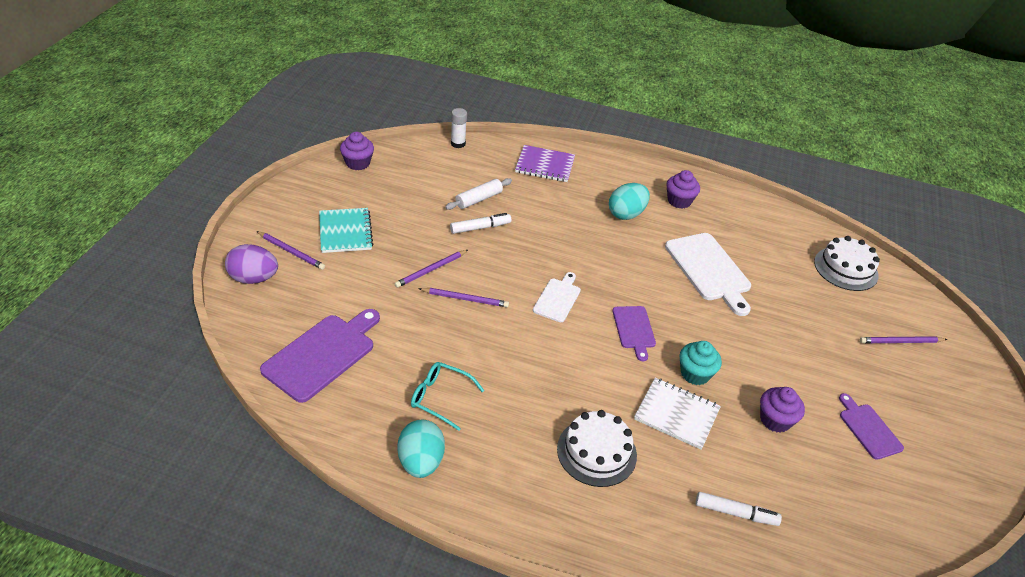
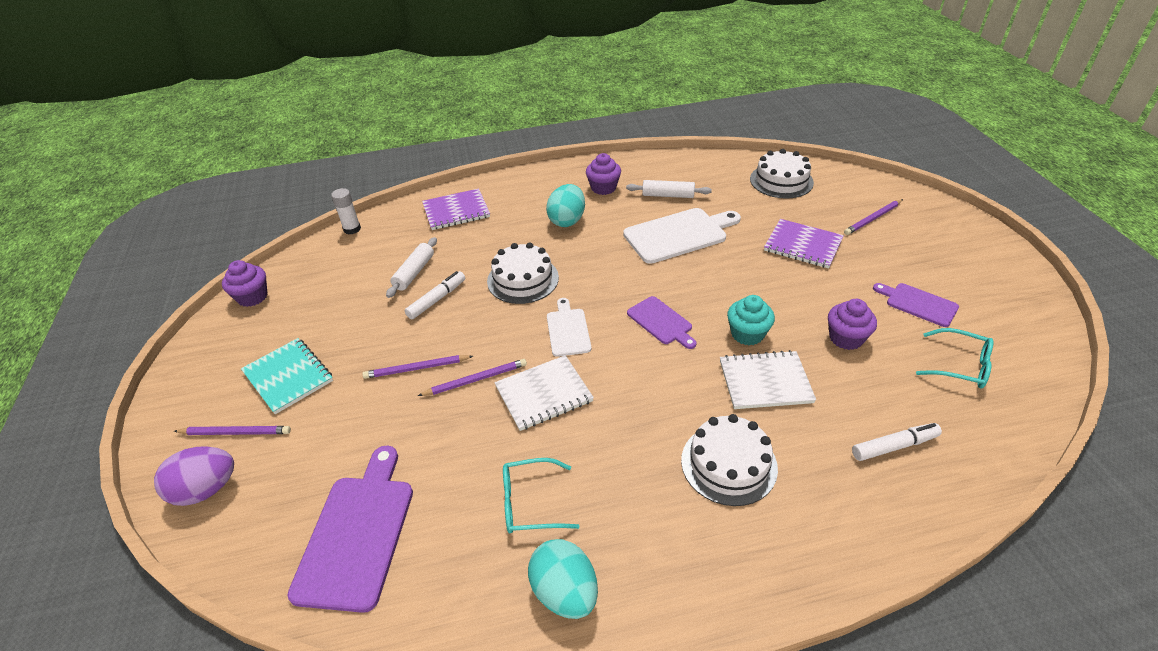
camera: 25 degrees left, 0 degrees up
(431, 270) = (416, 369): purple pencil -> purple pencil turned 60 degrees clockwise
(504, 334) = (544, 394): none -> white notebook
(554, 244) = (523, 279): none -> white cake
(709, 270) = (679, 234): white cutting board -> white cutting board turned 60 degrees counterclockwise
(729, 233) = (668, 195): none -> white rolling pin
(811, 331) = (803, 245): none -> purple notebook
(854, 492) = (960, 366): none -> turquoise glasses

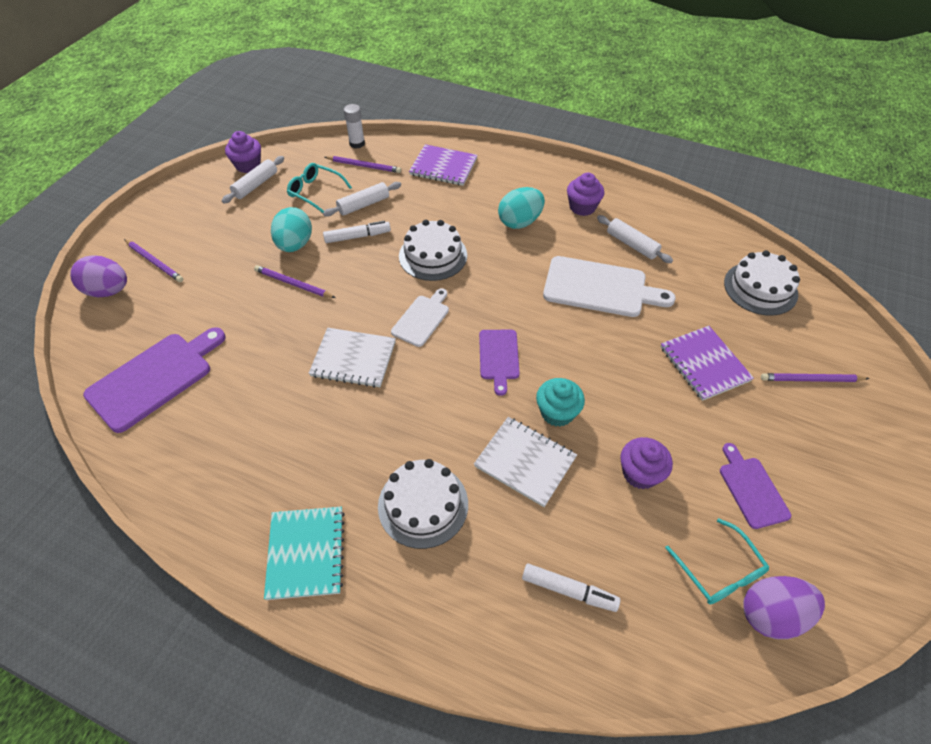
camera: 35 degrees right, 10 degrees up
(280, 309) = (255, 185): none -> white rolling pin
(288, 377) = (215, 240): turquoise notebook -> turquoise notebook (306, 553)
(476, 379) = (321, 317): purple pencil -> purple pencil (364, 166)
(530, 503) = (266, 432): turquoise glasses -> turquoise glasses (315, 192)
(565, 592) = (225, 508): turquoise egg -> turquoise egg (295, 245)
(1015, 370) = (771, 614): none -> purple egg

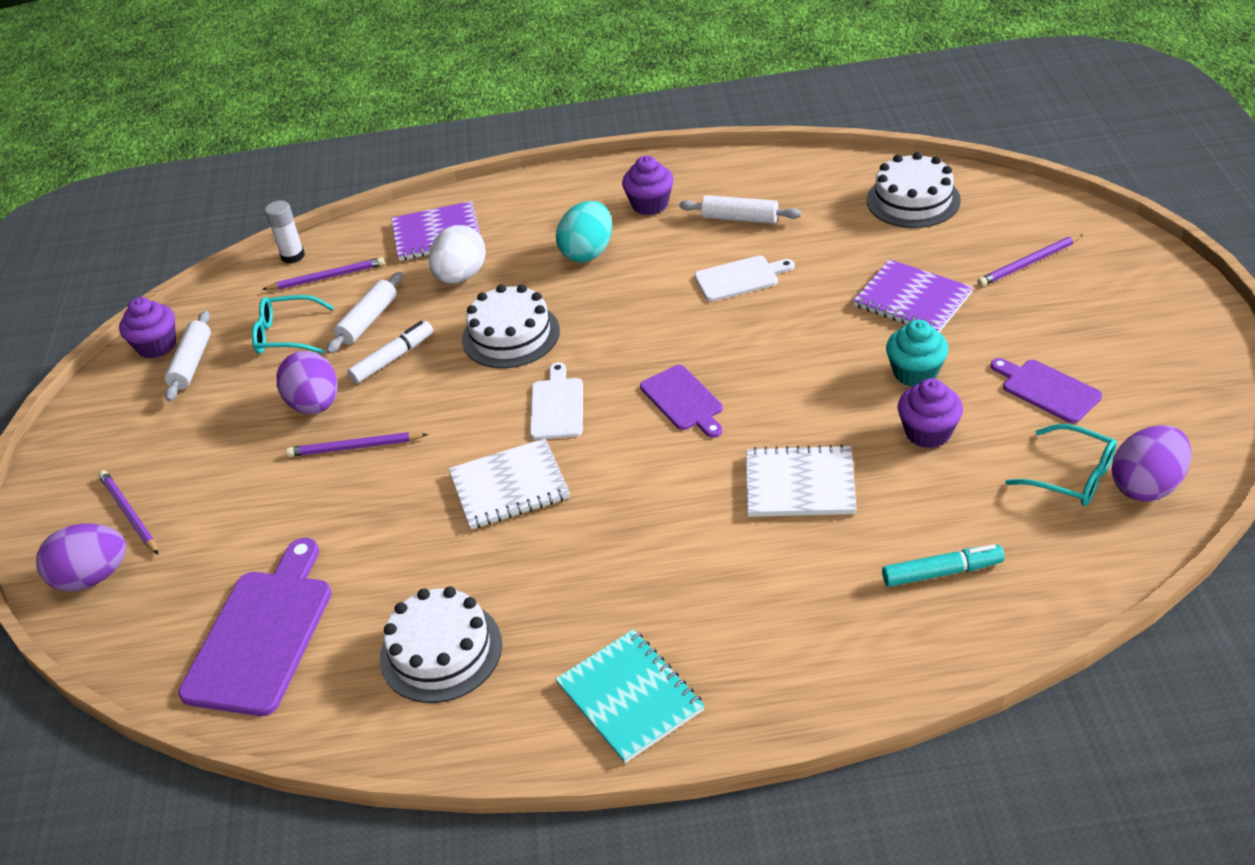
camera: 25 degrees left, 10 degrees down
(154, 262) = (129, 514): purple pencil -> purple pencil turned 135 degrees counterclockwise
(295, 245) = (315, 405): turquoise egg -> purple egg
(423, 505) = (722, 582): white cake -> white cake (441, 651)
(435, 202) = (461, 276): none -> white egg
(557, 412) = (795, 421): turquoise cupcake -> turquoise cupcake (915, 373)
(568, 590) = (941, 572): white marker -> turquoise marker
(600, 287) = (740, 278): white cutting board -> white cutting board, size x0.58

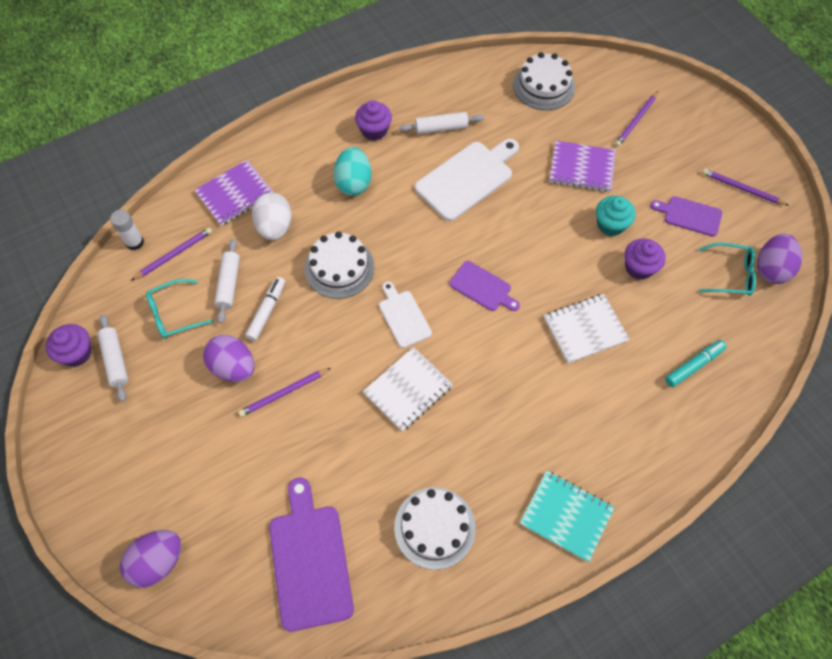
camera: 30 degrees left, 20 degrees up
(129, 514) = (151, 502): purple pencil -> purple pencil (742, 189)
(740, 278) = (467, 178): white cutting board -> white cutting board, size x1.73

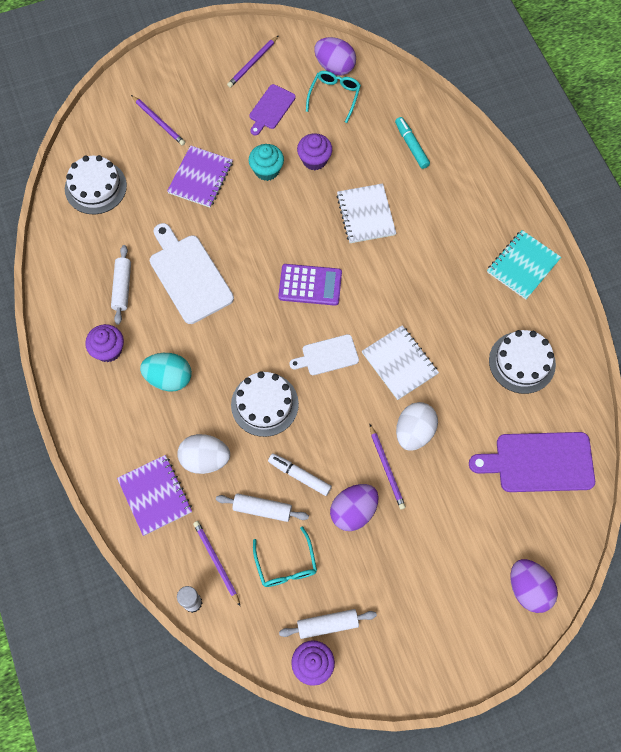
camera: 80 degrees left, 5 degrees up
(329, 416) = (414, 432): none -> white egg
(482, 287) = (310, 285): purple cutting board -> purple calculator

